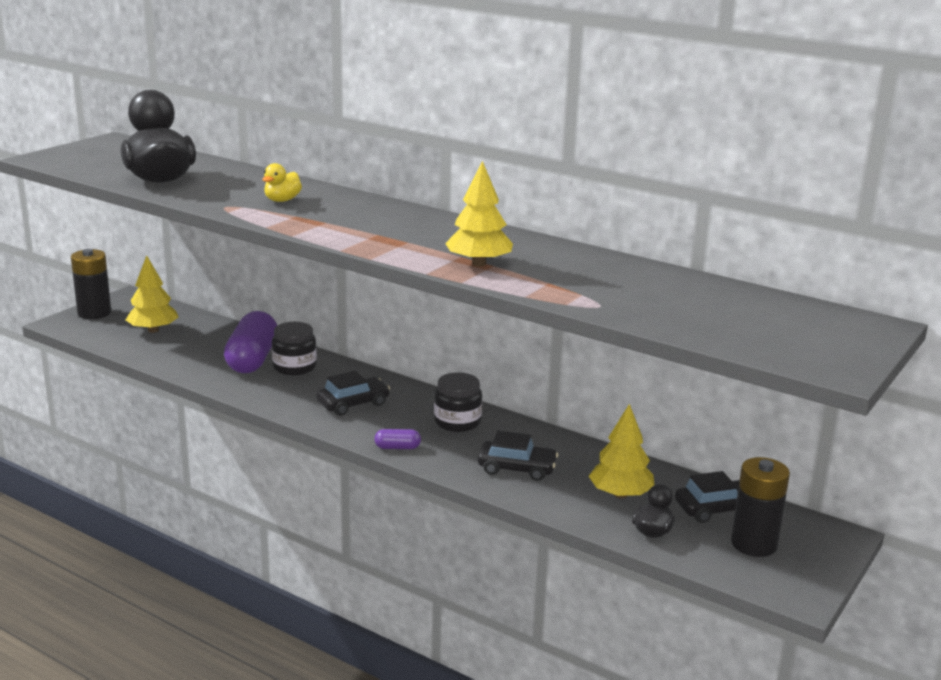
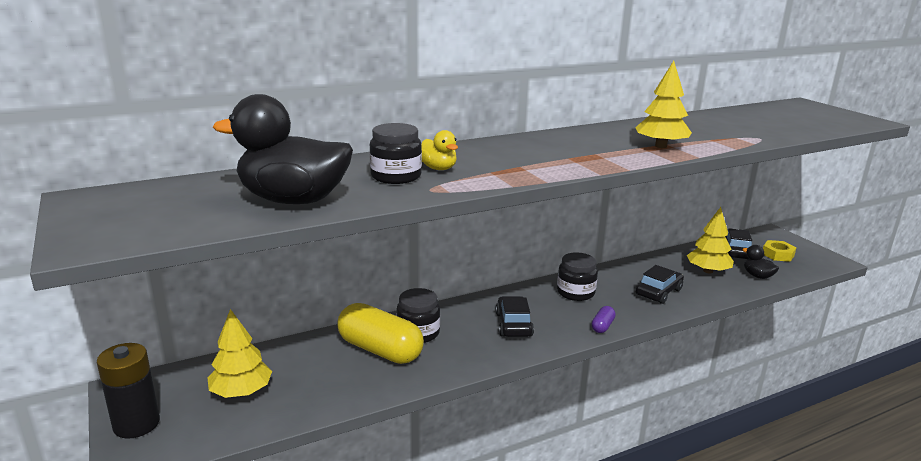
camera: 60 degrees left, 0 degrees up
(245, 193) = (396, 176): none -> black jar
(252, 359) = (380, 350): purple capsule -> yellow capsule
(754, 544) = (777, 254): black battery -> yellow nut

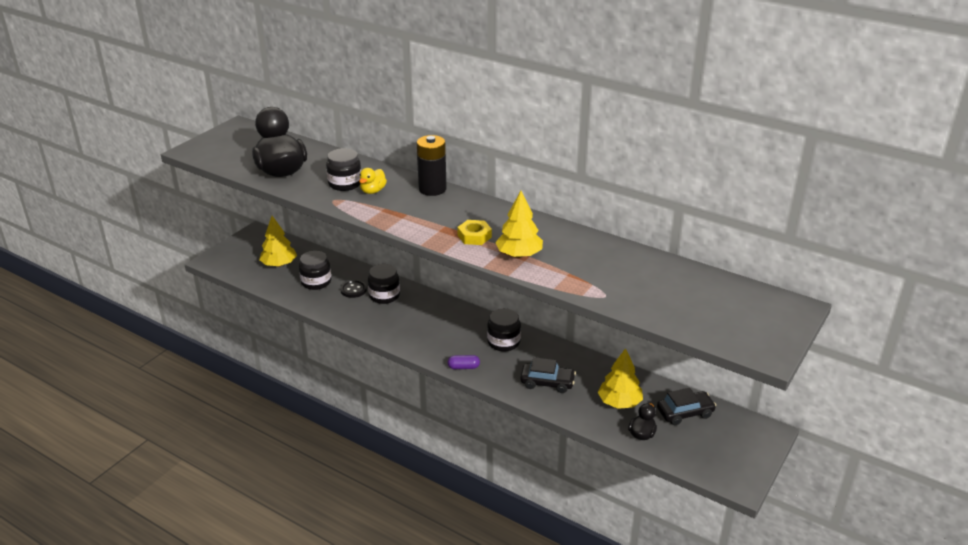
camera: 60 degrees right, 10 degrees up
(136, 424) = (234, 249): black battery -> black battery (432, 189)
(327, 373) = (316, 282): none -> black jar
(380, 350) = (353, 290): yellow capsule -> black button
(513, 324) = (429, 328): black car -> none
(777, 254) = (710, 442): yellow nut -> yellow nut (474, 236)

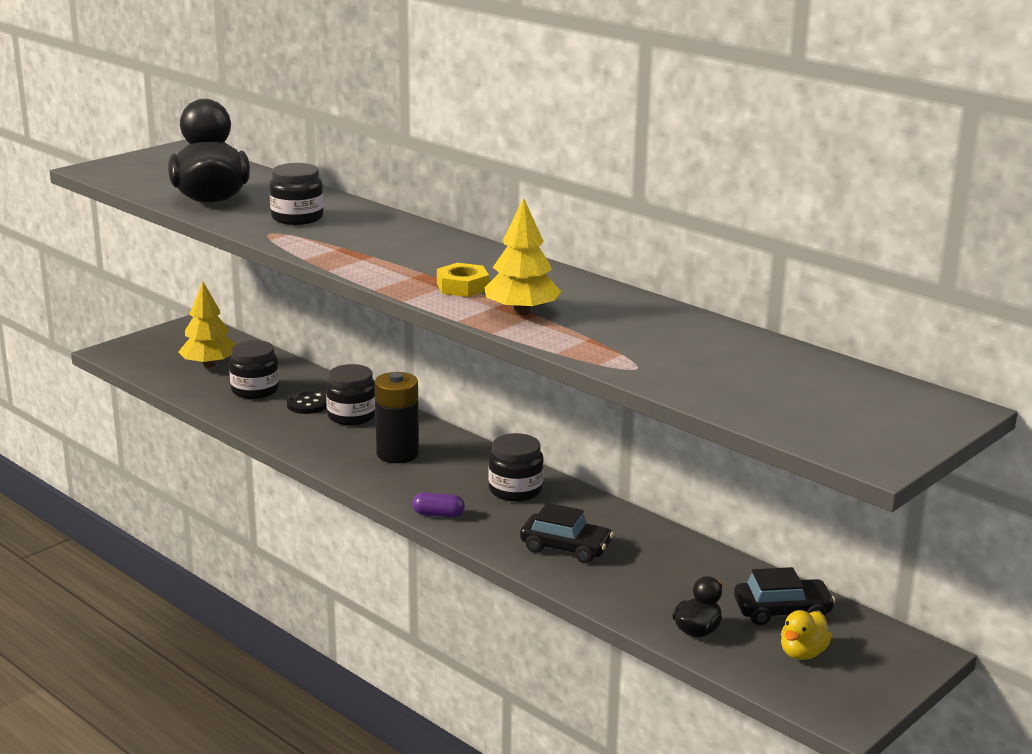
camera: 10 degrees right, 10 degrees down
(373, 191) = (334, 228): yellow duck -> yellow duck (802, 653)
(432, 189) = (426, 233): black battery -> black battery (397, 454)
(619, 402) = (675, 586): yellow tree -> none

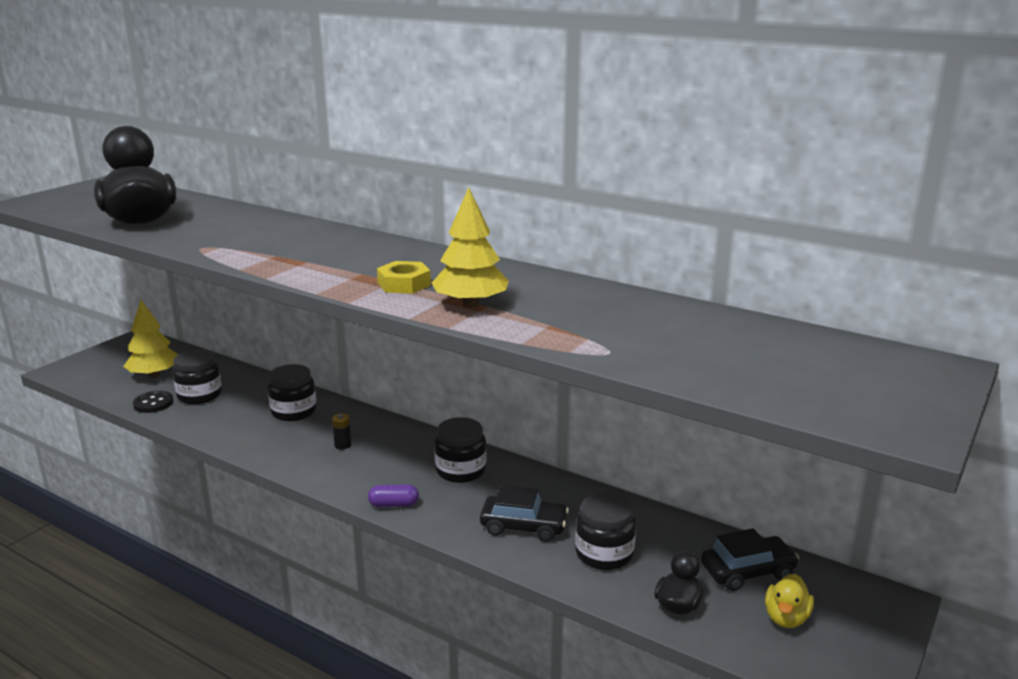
camera: 10 degrees left, 0 degrees up
(297, 218) = (227, 232): black jar -> black jar (604, 554)
(307, 404) = (251, 404): black button -> black button (153, 403)
(397, 454) = (343, 445): black battery -> black battery, size x0.42

